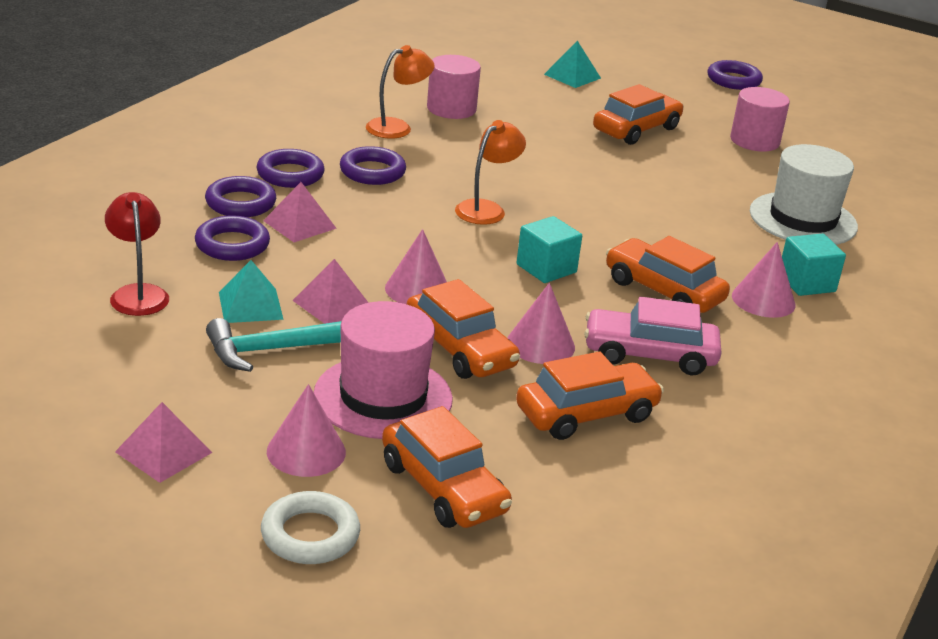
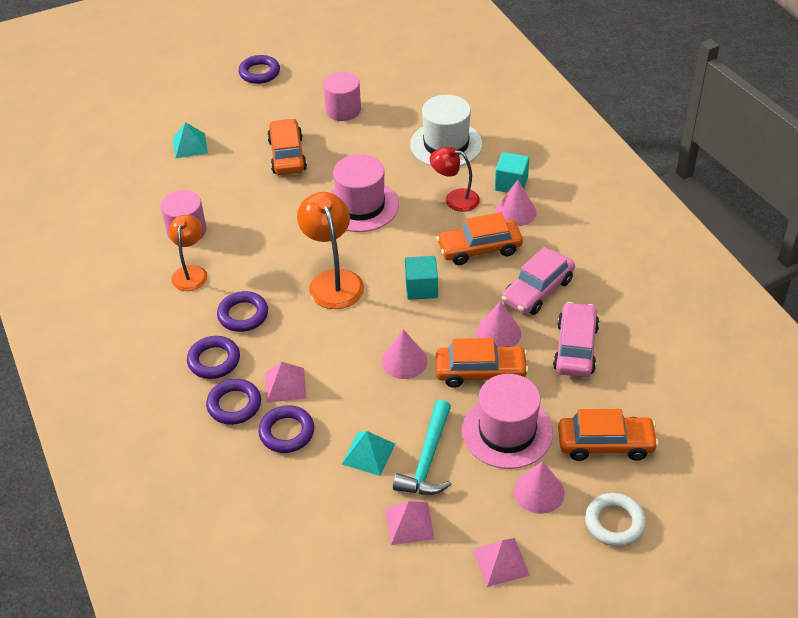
camera: 50 degrees left, 15 degrees up
(138, 293) = (315, 509): red lamp -> red lamp (455, 199)
(332, 304) = (393, 411): pink pyramid -> pink pyramid (409, 523)
(486, 209) = (333, 280): orange lamp -> orange lamp, size x1.51
(586, 414) = (575, 348): orange car -> pink car
(623, 193) = (361, 206): none -> pink hat

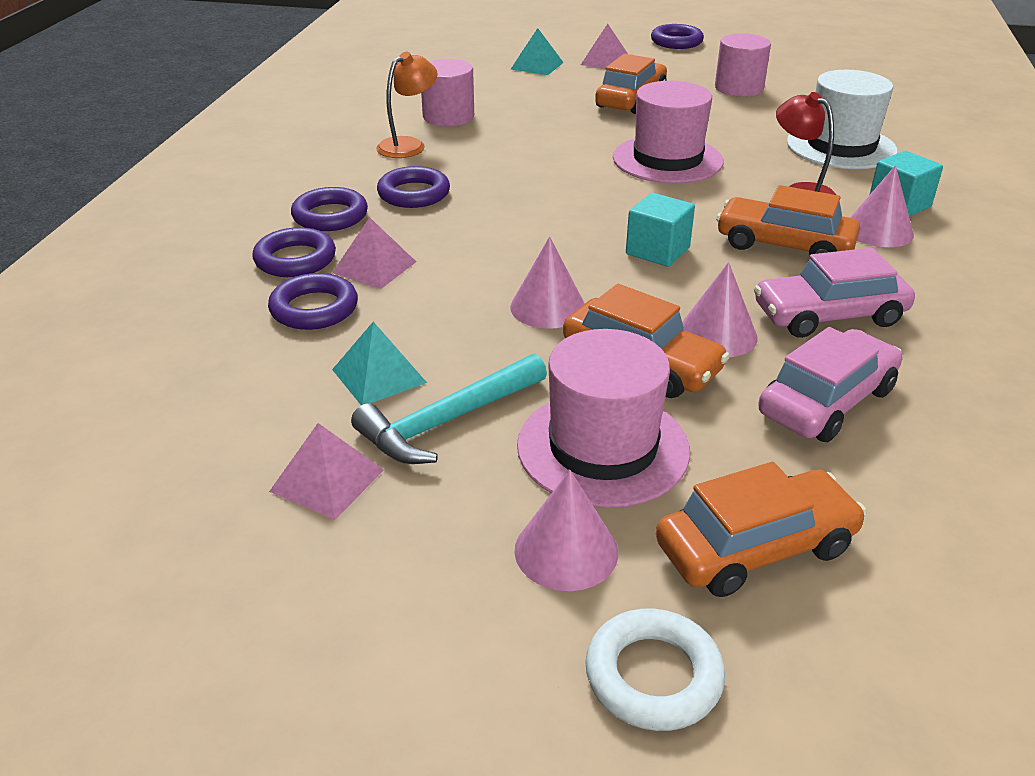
camera: 35 degrees right, 10 degrees down
(333, 280) = (553, 205): orange lamp -> none
(501, 562) = (391, 612): pink pyramid -> pink pyramid (605, 61)
(605, 444) = (755, 548): orange car -> orange car turned 60 degrees counterclockwise

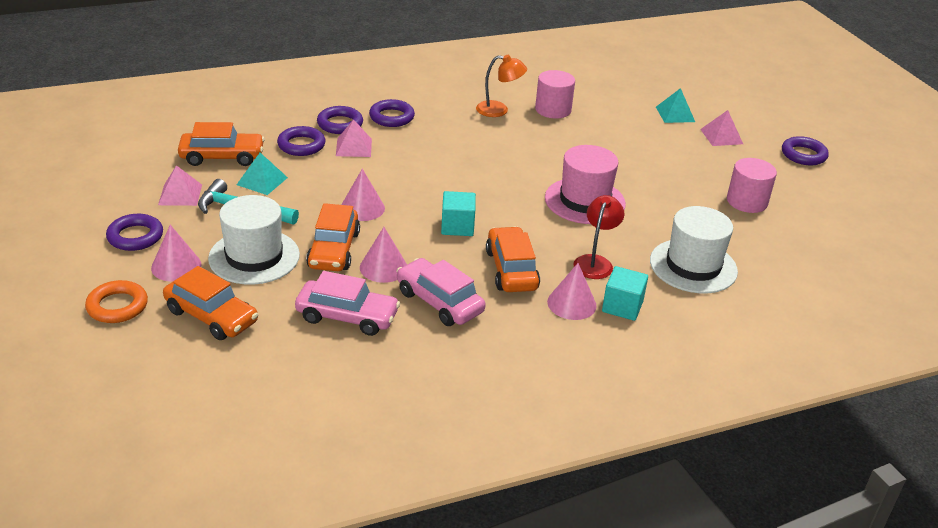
camera: 55 degrees right, 0 degrees up
(414, 194) = (442, 132): purple ring -> purple ring (135, 236)
(603, 447) = (254, 257): pink hat -> white hat
(631, 100) = (664, 164): orange car -> orange car (222, 157)
(653, 676) = (117, 306): white ring -> orange ring

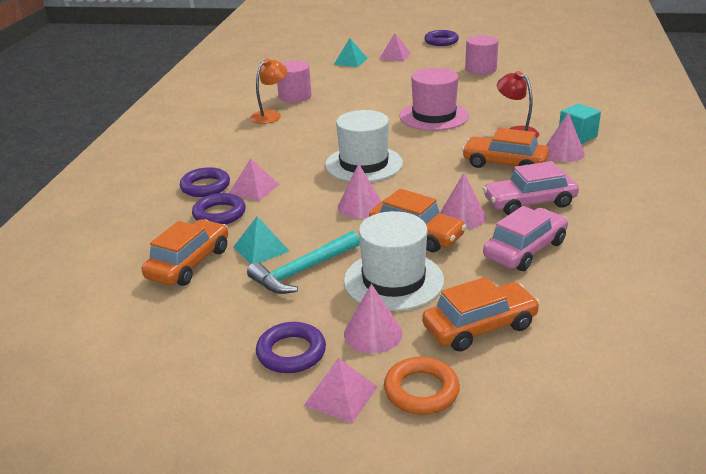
camera: 55 degrees left, 5 degrees down
(180, 194) = (235, 305): pink pyramid -> pink pyramid (341, 396)
(391, 117) = (224, 160): purple ring -> none
(457, 226) = (427, 171): turquoise cube -> none
(693, 266) = (543, 103): white hat -> white hat (364, 164)

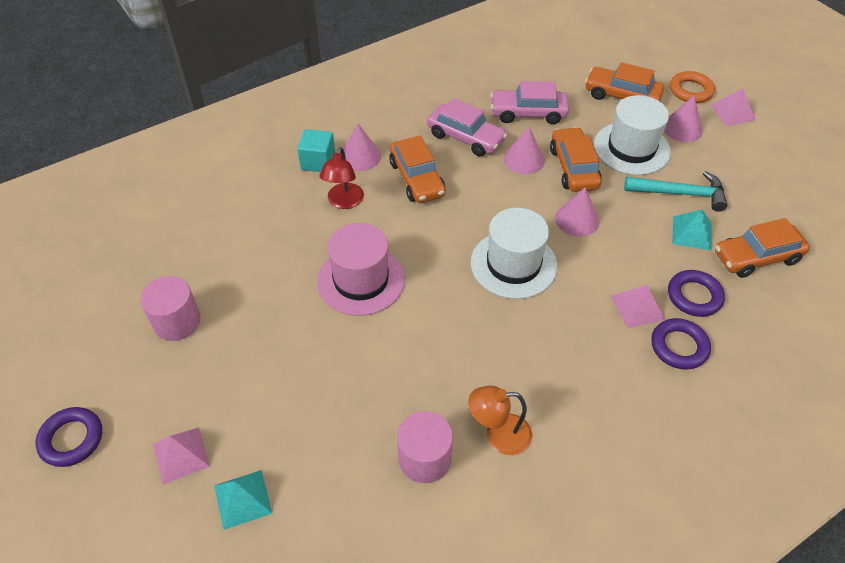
camera: 135 degrees left, 20 degrees up
(291, 352) = (738, 148): purple ring -> none

